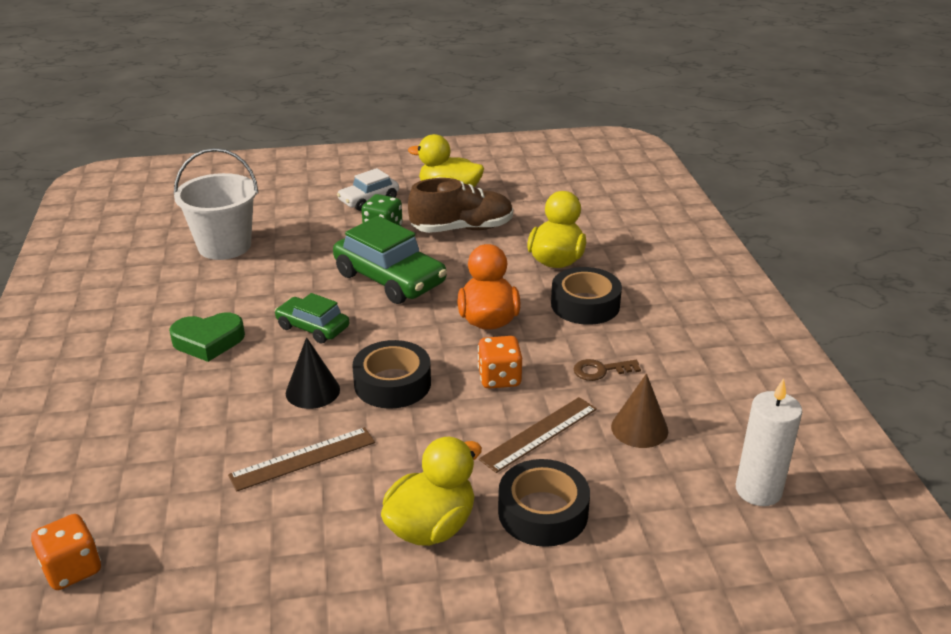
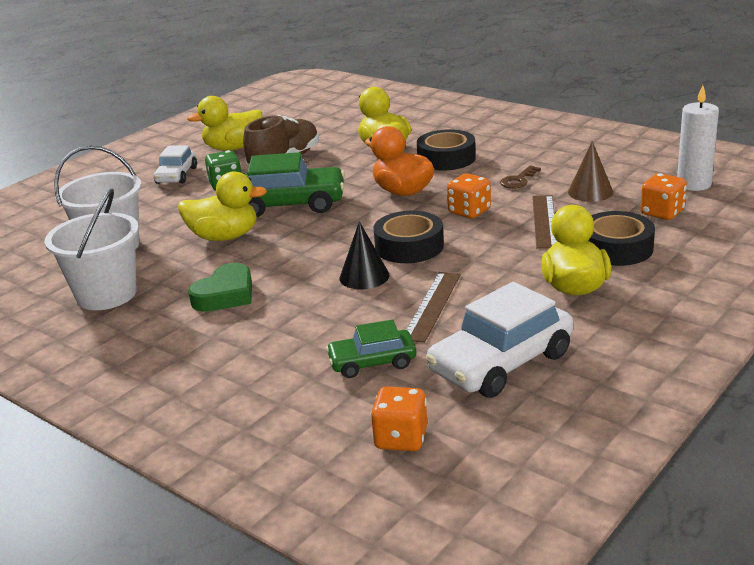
camera: 40 degrees left, 5 degrees down
(153, 289) = (106, 294): none -> white bucket
(245, 558) = (501, 363): none -> white car
(298, 283) = (224, 237): none -> yellow duck
(312, 327) = (290, 250): green car -> green car (372, 362)
(660, 503) = (662, 213): none -> orange dice

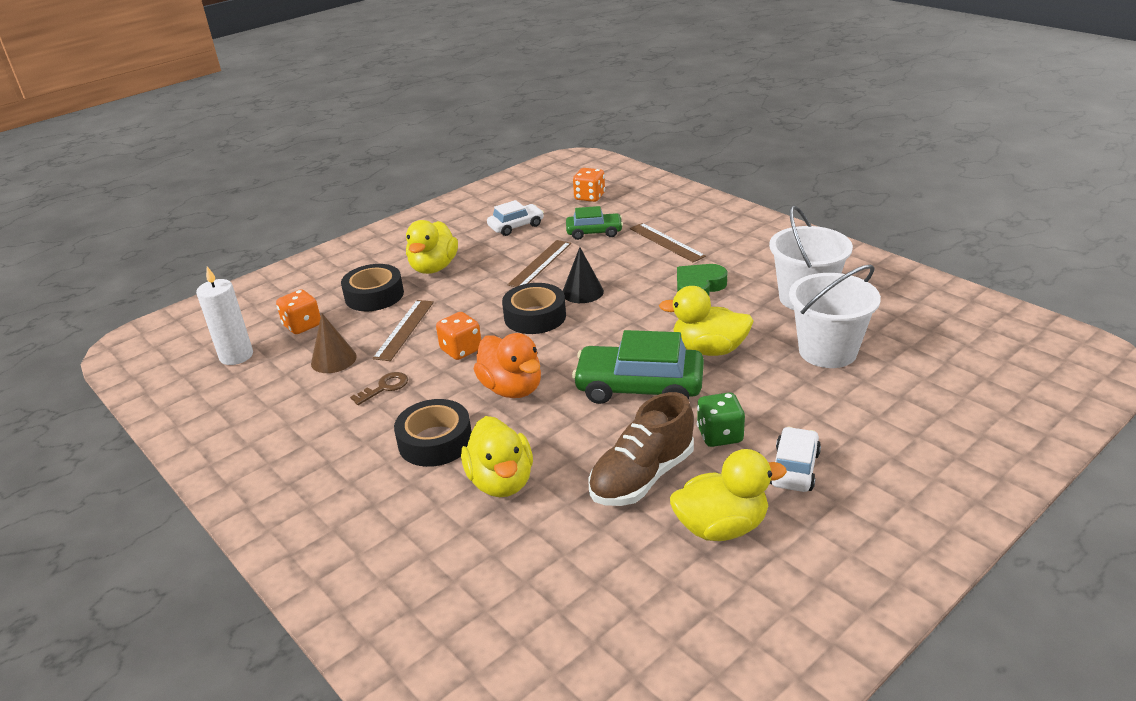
camera: 170 degrees left, 5 degrees up
(262, 354) = (666, 242): none -> brown ruler
(501, 363) = (516, 226): white car -> white car, size x0.58

